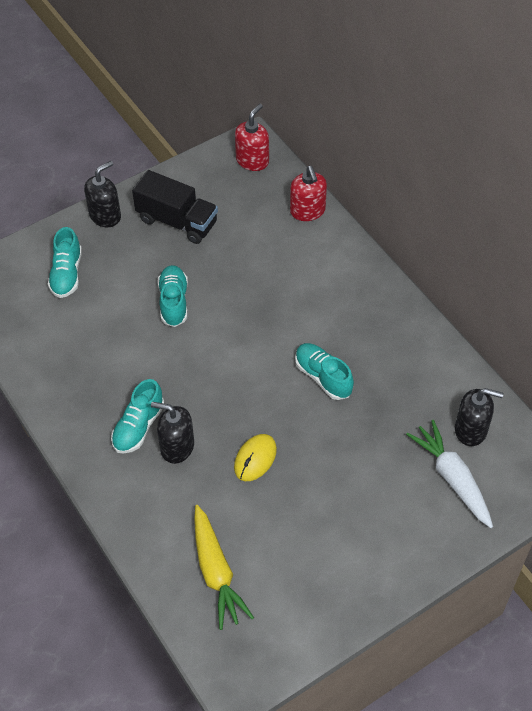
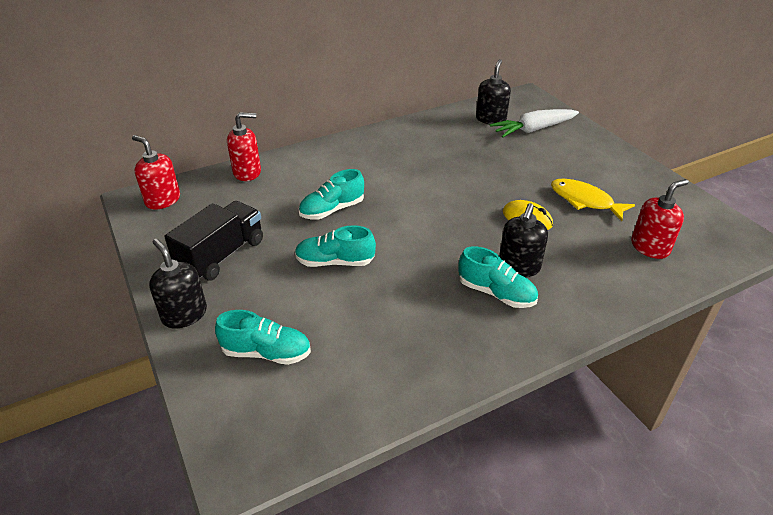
camera: 85 degrees left, 15 degrees down
(216, 572) = (650, 247): yellow carrot -> red soap dispenser
(295, 519) = (584, 201): none -> yellow fish
(323, 377) = (439, 177): turquoise shoe -> turquoise shoe (332, 210)

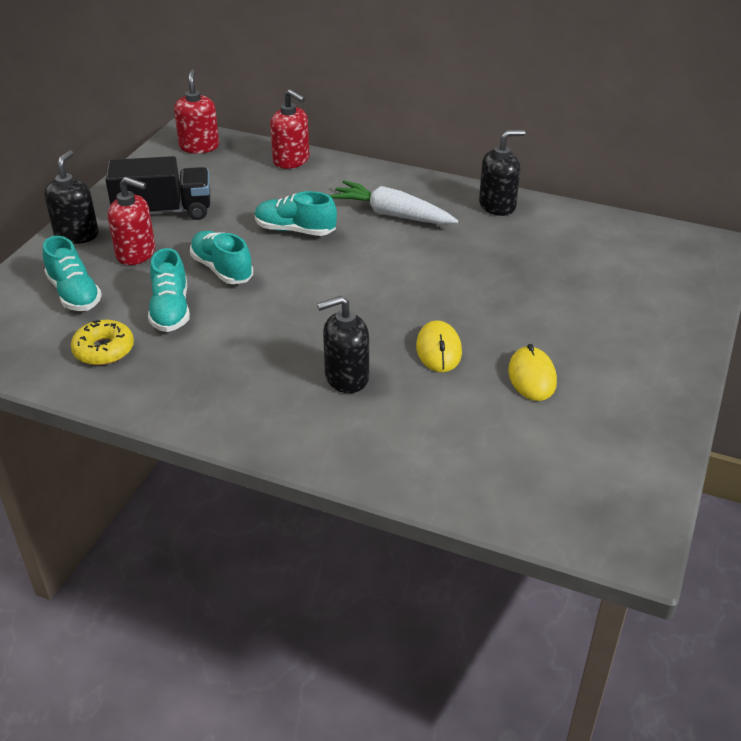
camera: 50 degrees right, 0 degrees up
(363, 369) = (104, 350): none -> yellow donut
(491, 119) = (609, 243): black soap dispenser -> black soap dispenser (497, 205)
(496, 293) = (286, 380): turquoise shoe -> turquoise shoe (170, 310)
(533, 130) = (634, 282): white carrot -> white carrot (392, 215)
(584, 201) = (532, 377): yellow fish -> yellow mouse
(650, 247) = (502, 459): red soap dispenser -> red soap dispenser (136, 253)

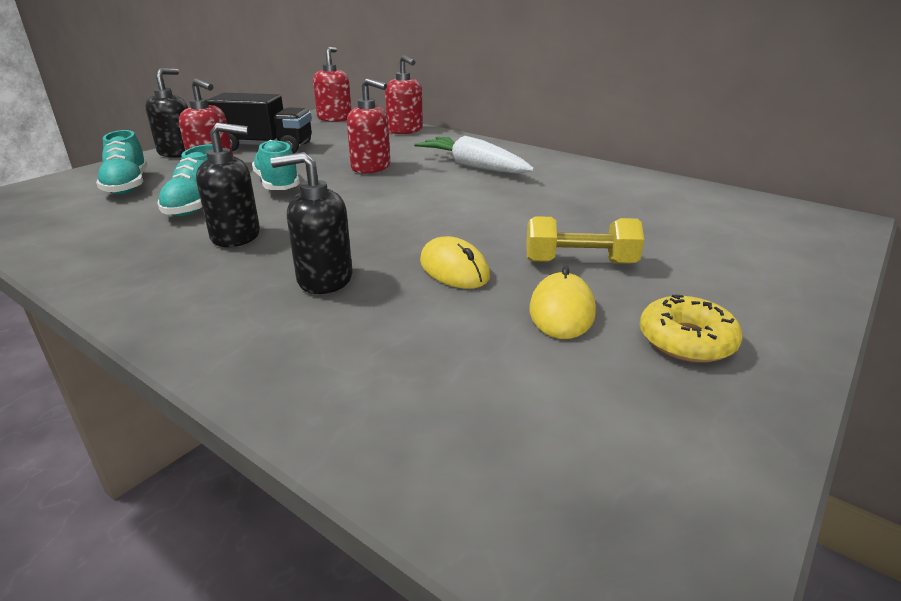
camera: 15 degrees right, 10 degrees down
(104, 350) = (100, 224): yellow donut -> yellow donut (686, 340)
(295, 230) = (371, 167): turquoise shoe -> red soap dispenser
(438, 350) = (454, 269): yellow mouse -> yellow mouse turned 45 degrees counterclockwise
(497, 205) = (586, 170): black soap dispenser -> black soap dispenser (236, 236)
(529, 326) = (580, 262): none -> yellow dumbbell

